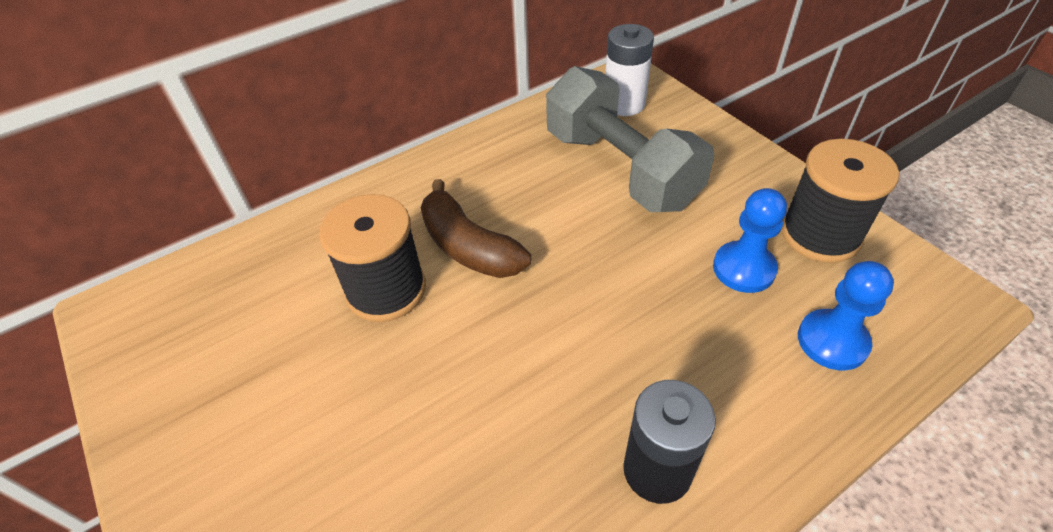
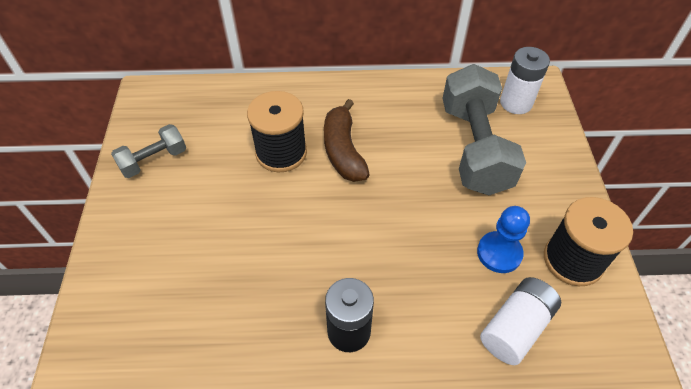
camera: 30 degrees right, 5 degrees up
(191, 399) = (154, 160): none -> grey dumbbell
(832, 341) = (515, 327): blue pawn -> white battery

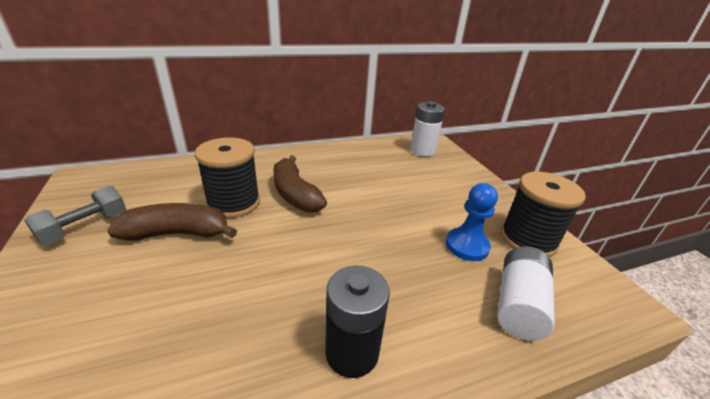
camera: 20 degrees left, 20 degrees down
(228, 182) = (178, 233): none -> brown banana
(474, 147) = (406, 178): grey dumbbell -> none

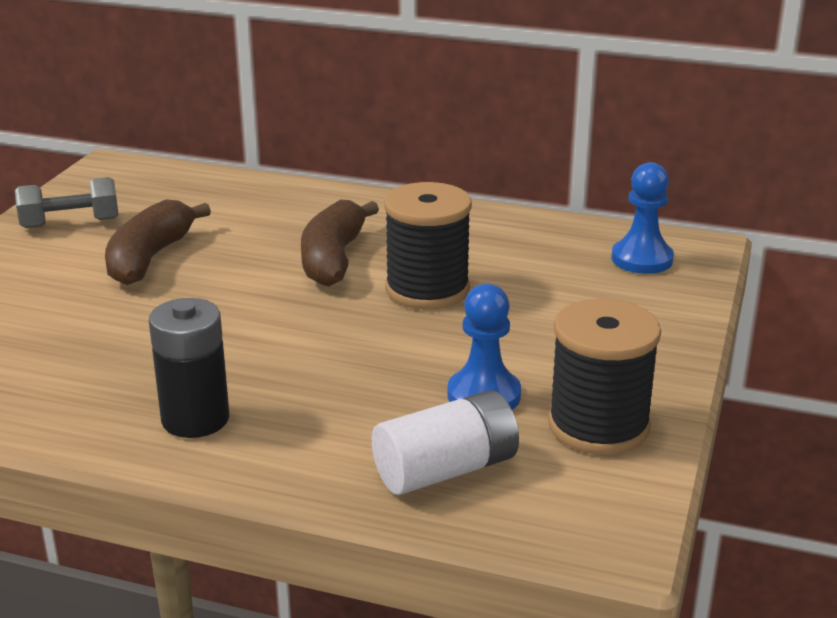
camera: 40 degrees right, 5 degrees down
(178, 233) = (149, 258): brown banana -> brown banana turned 105 degrees counterclockwise
(234, 203) = (244, 245): black spool -> black spool (427, 289)
(422, 151) = (642, 259): white battery -> blue pawn

